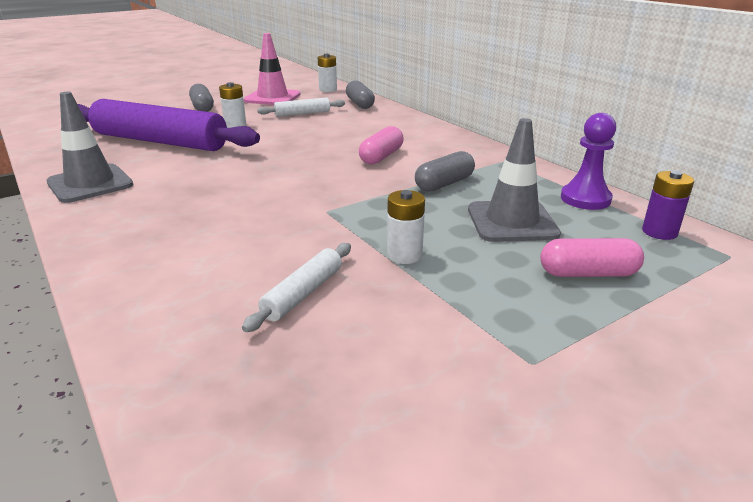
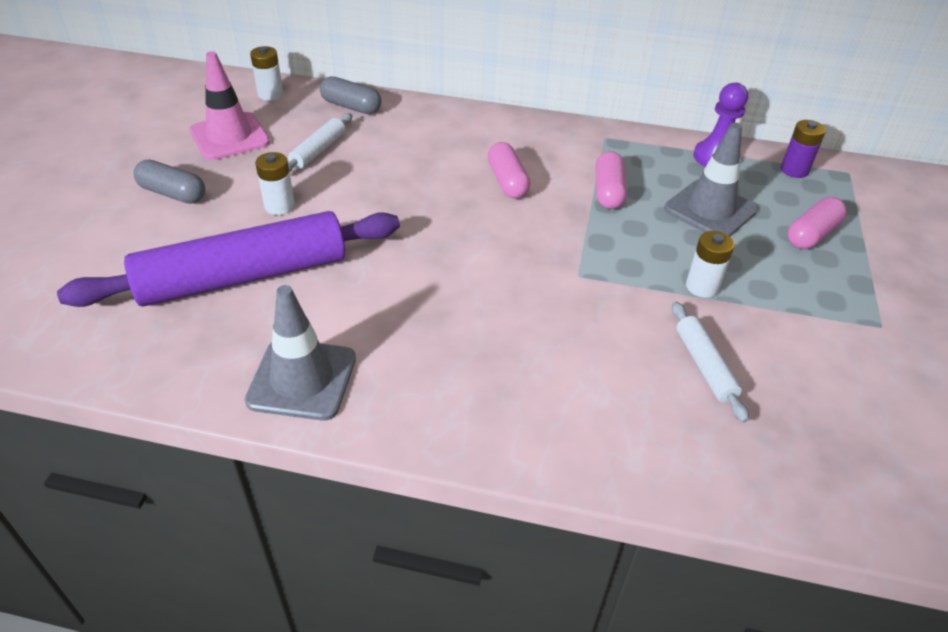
camera: 45 degrees left, 15 degrees up
(444, 184) = (608, 191): grey capsule -> pink capsule

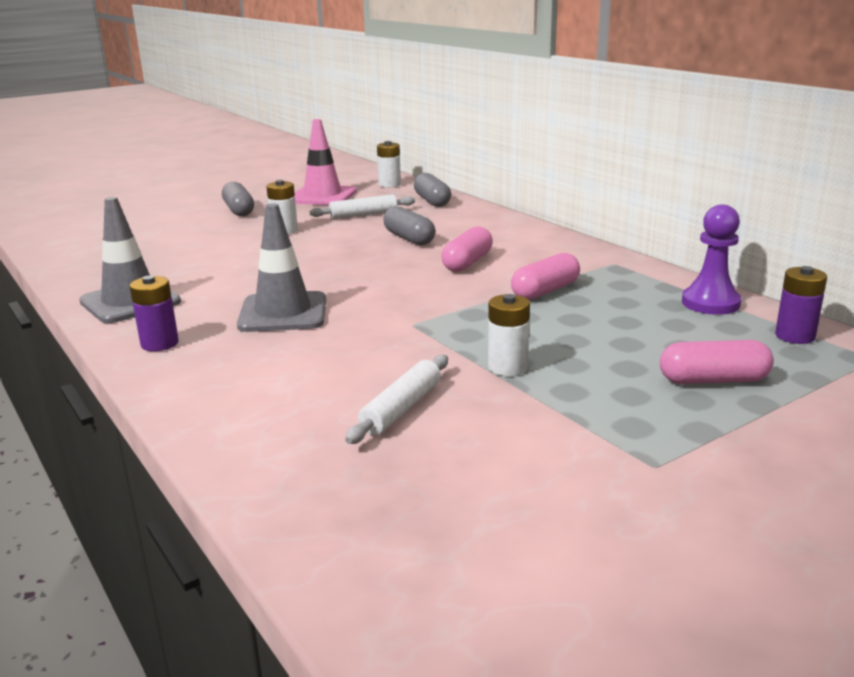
camera: 45 degrees right, 20 degrees down
(243, 276) = (198, 252): purple rolling pin -> none
(413, 169) = (409, 238): none -> grey capsule
(428, 412) = (159, 344): none -> purple battery
(710, 210) = (626, 330): grey traffic cone -> grey traffic cone (283, 313)

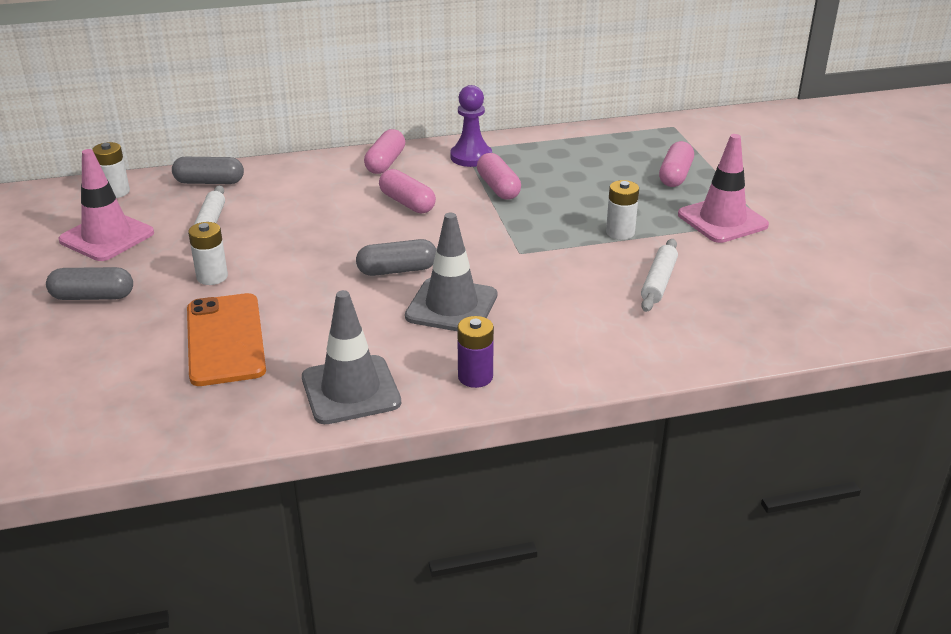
camera: 70 degrees left, 10 degrees up
(195, 252) = (225, 339): none -> orange phone
(401, 408) = (658, 282): white rolling pin -> white rolling pin turned 60 degrees clockwise
(409, 238) = (314, 215): grey capsule -> grey capsule (397, 270)
(538, 241) = (385, 163): none -> pink capsule
(618, 432) = (722, 220): none -> pink traffic cone
(710, 303) = (566, 141): purple pawn -> purple pawn (471, 157)
(795, 336) = (632, 135): purple battery -> none

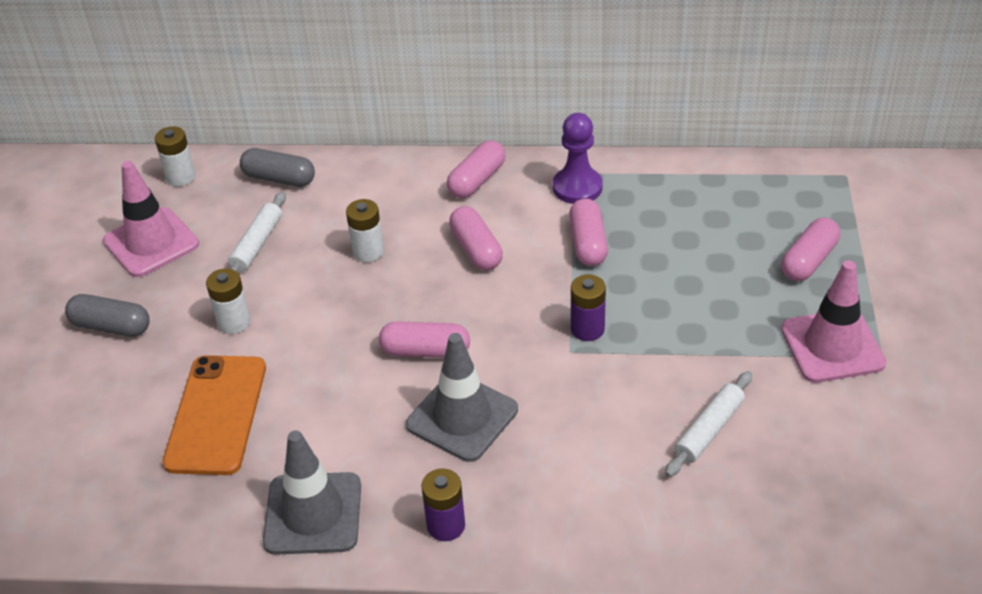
camera: 20 degrees right, 10 degrees up
(397, 270) = (425, 351): grey capsule -> pink capsule
(526, 237) = (587, 329): none -> purple battery
(620, 232) = (699, 342): white battery -> white battery (368, 252)

